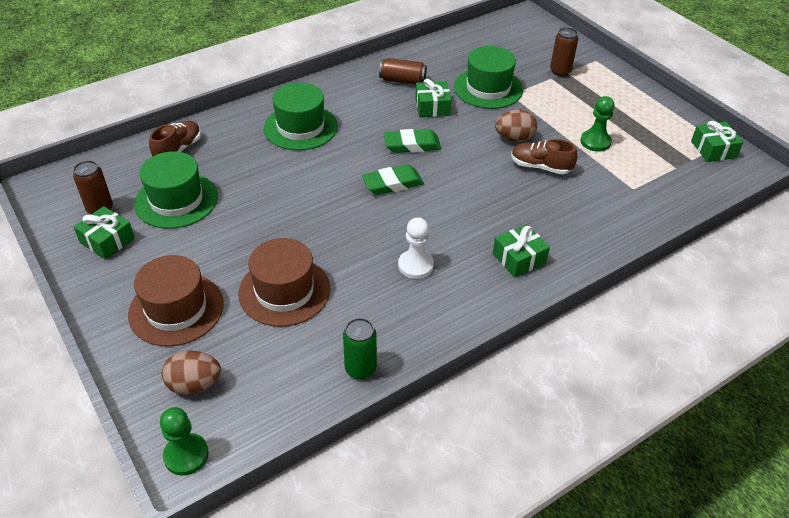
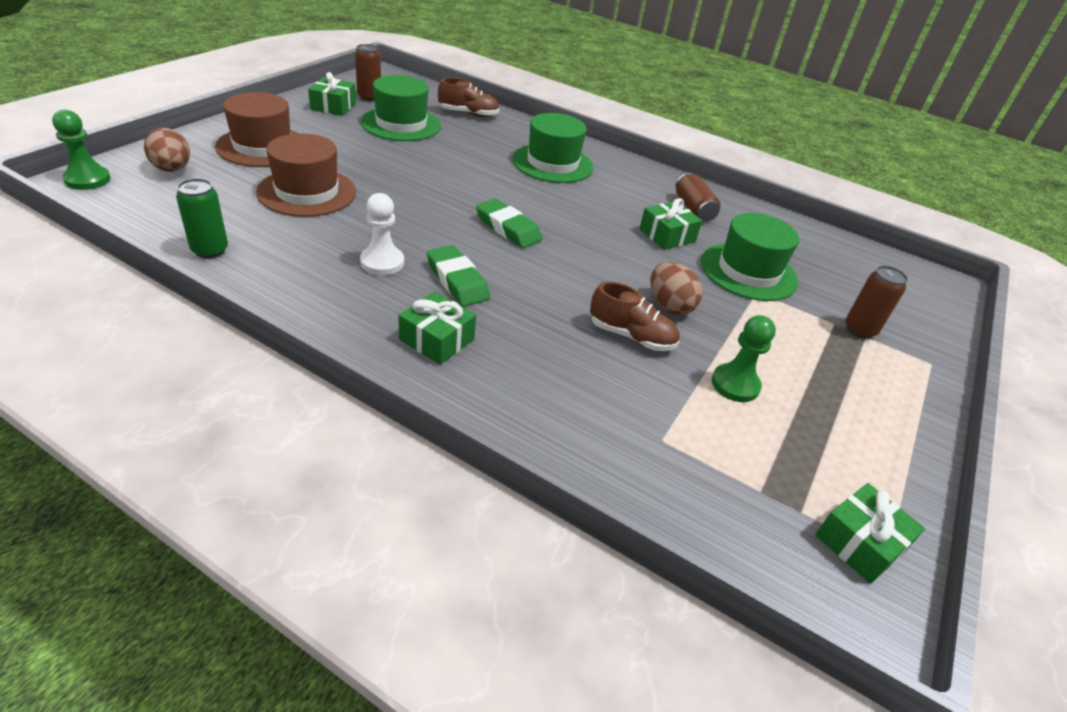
camera: 60 degrees right, 5 degrees down
(412, 145) = (585, 231): green eraser -> green eraser (457, 281)
(540, 167) = (631, 336): brown shoe -> brown shoe turned 120 degrees clockwise

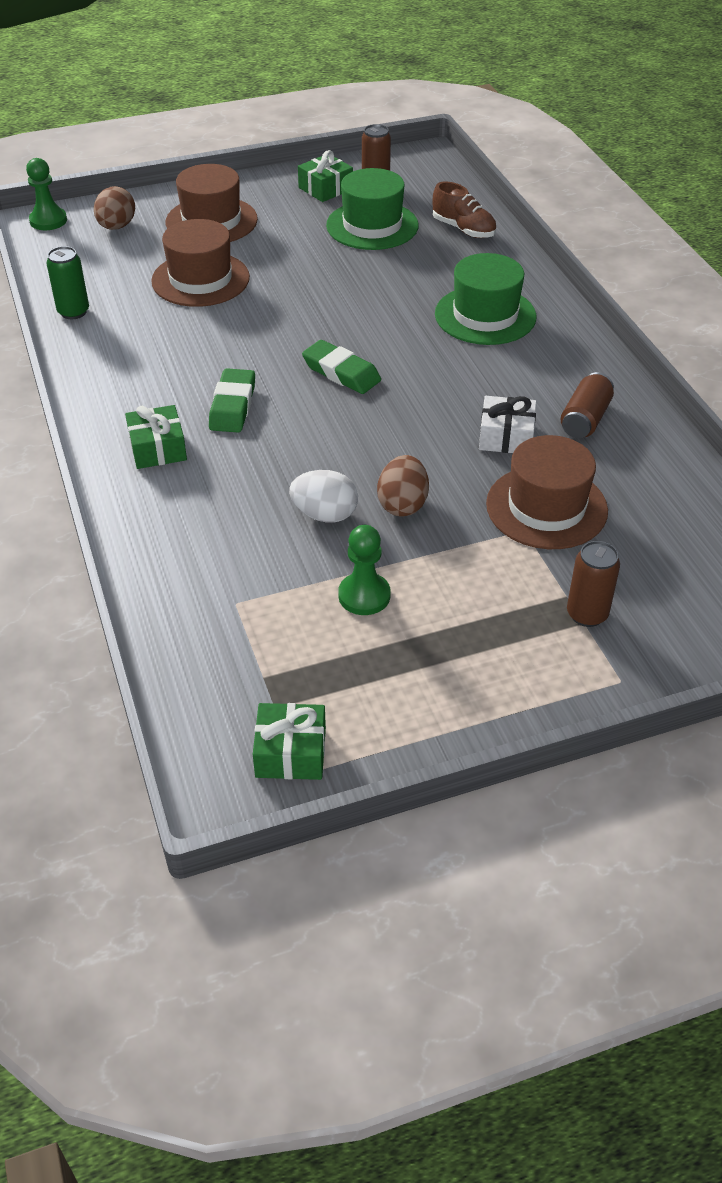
camera: 45 degrees right, 5 degrees up
(382, 262) = (190, 367): white pawn -> none
(508, 228) = (341, 372): green eraser -> green eraser turned 45 degrees counterclockwise
(631, 336) = (325, 515): brown shoe -> white egg
(667, 235) = (506, 437): green gift -> white gift
(748, 271) = (546, 507): green hat -> brown hat

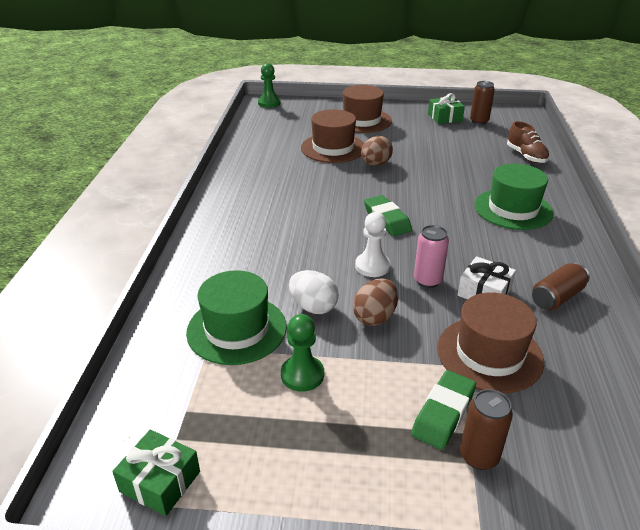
camera: 25 degrees right, 10 degrees down
(73, 312) = (246, 149): green can -> none
(116, 227) = (304, 113): brown egg -> brown egg (375, 164)
(158, 448) = (235, 234): green gift -> none
(233, 406) = (301, 221): green eraser -> green eraser (443, 413)
(362, 442) = (372, 266): none -> white pawn
(372, 226) = (463, 142): green hat -> green hat (237, 329)
(436, 441) = (427, 280): none -> pink can

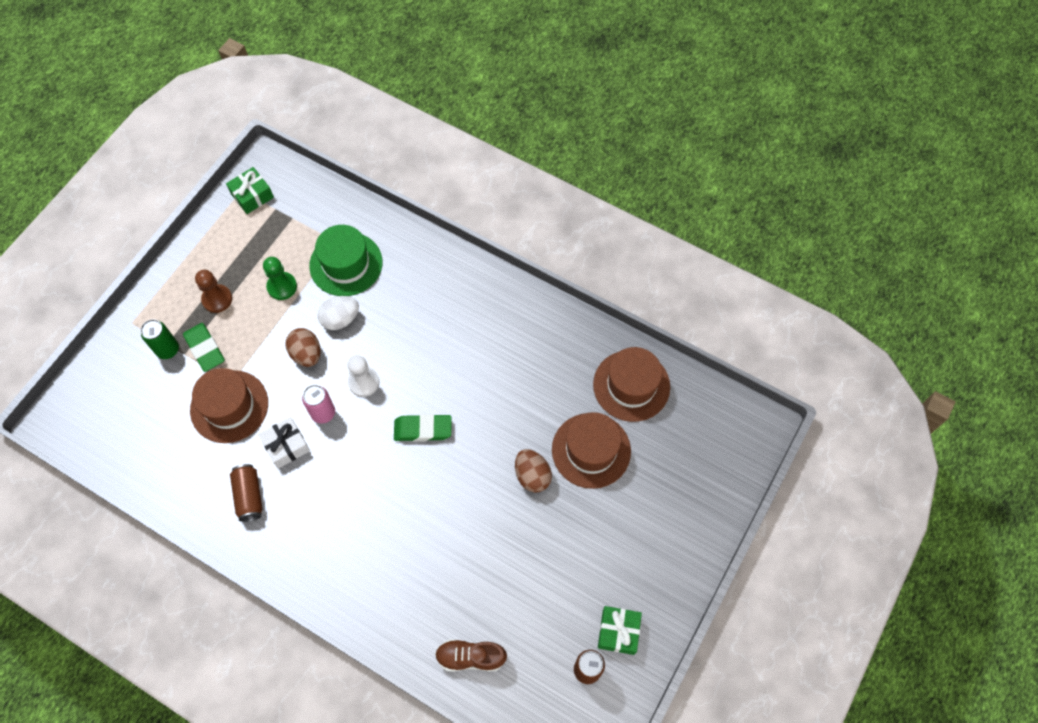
camera: 115 degrees right, 30 degrees up
(269, 103) = (756, 432): green pawn -> none
(362, 120) = (653, 520): brown hat -> brown hat (631, 385)
(364, 436) = (217, 299): none -> brown pawn
(479, 456) = (168, 349): brown can -> green can
(513, 209) = (378, 556): green hat -> none

